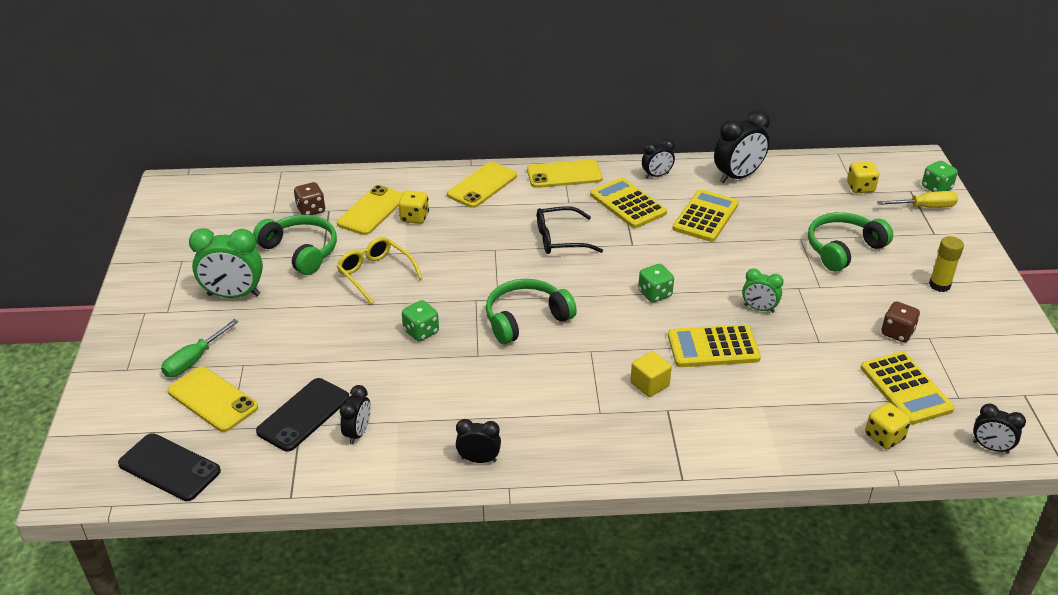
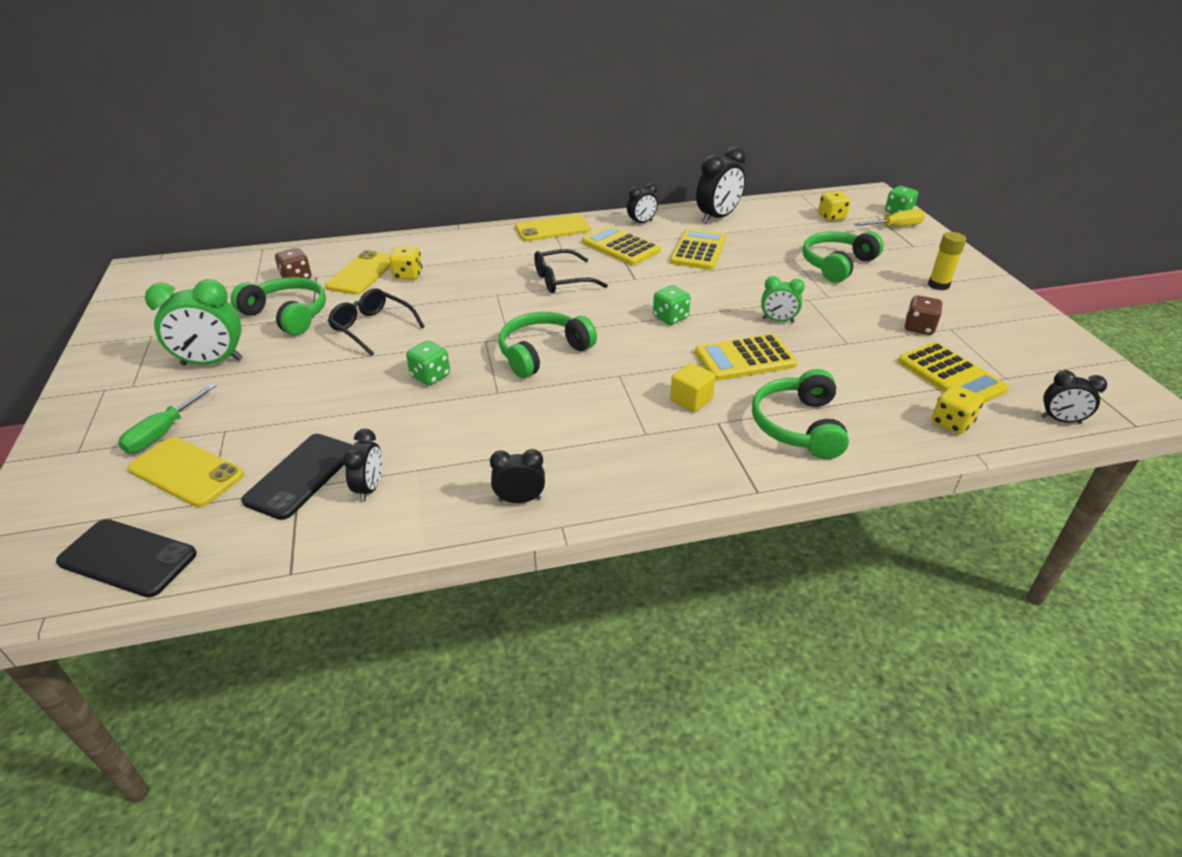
camera: 10 degrees left, 0 degrees up
(375, 274) = (372, 327): yellow glasses -> black glasses
(482, 185) = (473, 243): yellow phone -> none
(739, 422) = (798, 426): none -> green headphones

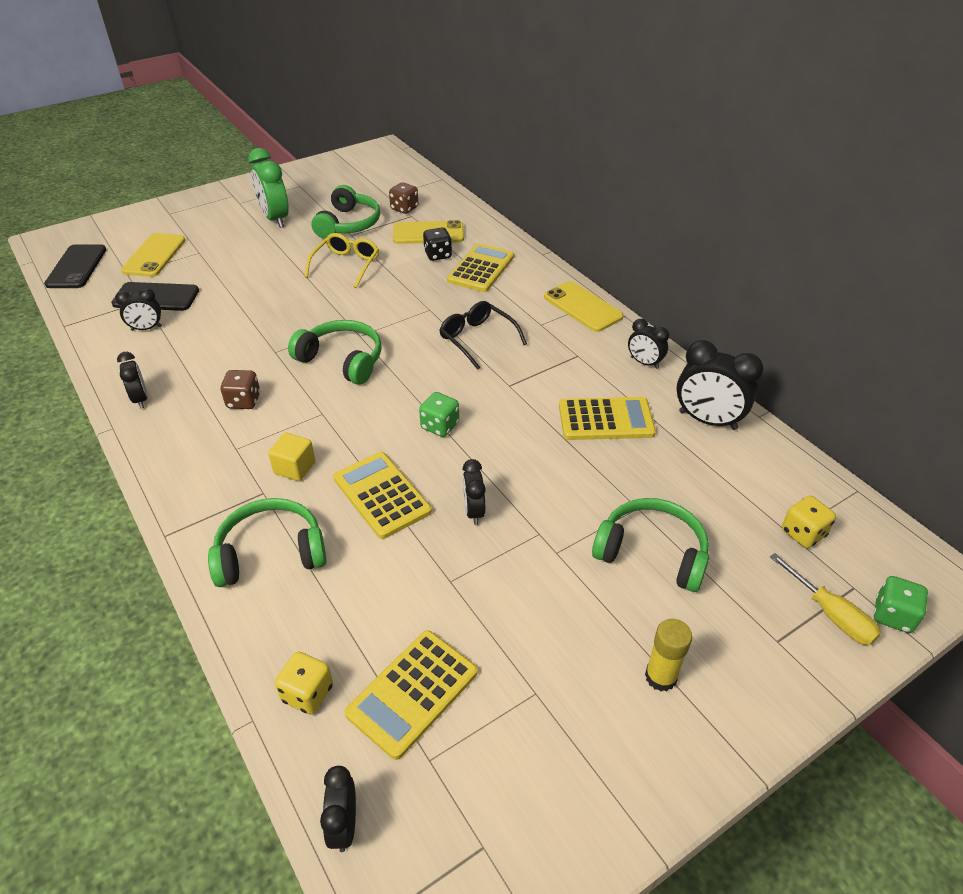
camera: 70 degrees right, 5 degrees up
(163, 433) = (192, 232): green screwdriver -> none
(372, 327) = (346, 265): black glasses -> yellow glasses
(408, 275) = (438, 255): yellow dice -> black dice
(430, 376) = (287, 313): green dice -> none
(620, 246) = (574, 360): yellow calculator -> yellow calculator (481, 269)
(778, 320) = (474, 511): green clock -> black clock
(919, 328) = (520, 654): brown dice -> brown dice (244, 401)

